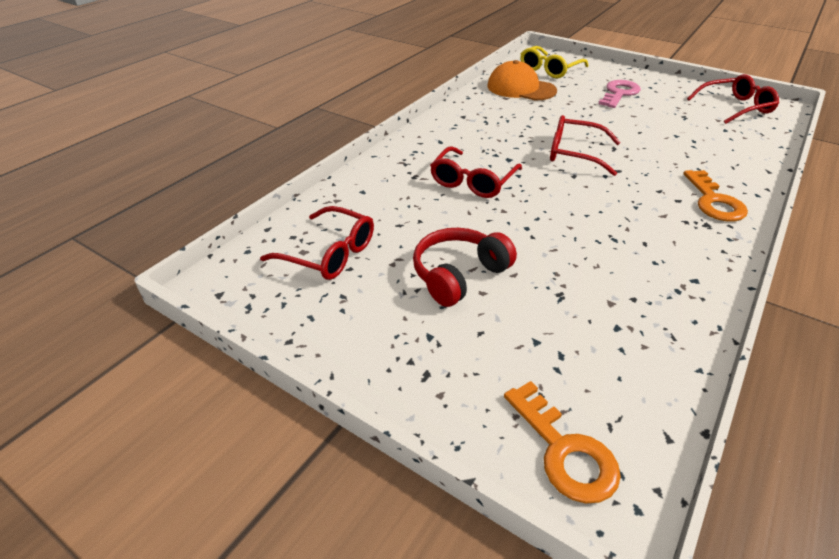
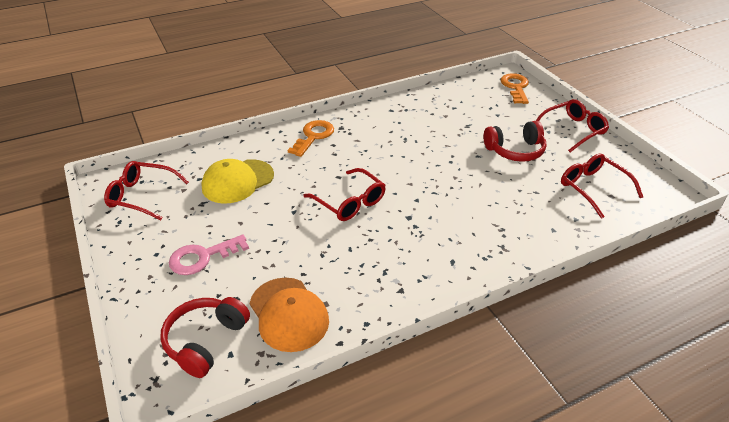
camera: 150 degrees left, 0 degrees up
(472, 181) = (457, 207): red glasses -> red glasses (573, 130)
(549, 69) = (205, 341): yellow glasses -> red headphones
(692, 138) = (238, 181): none -> yellow cap

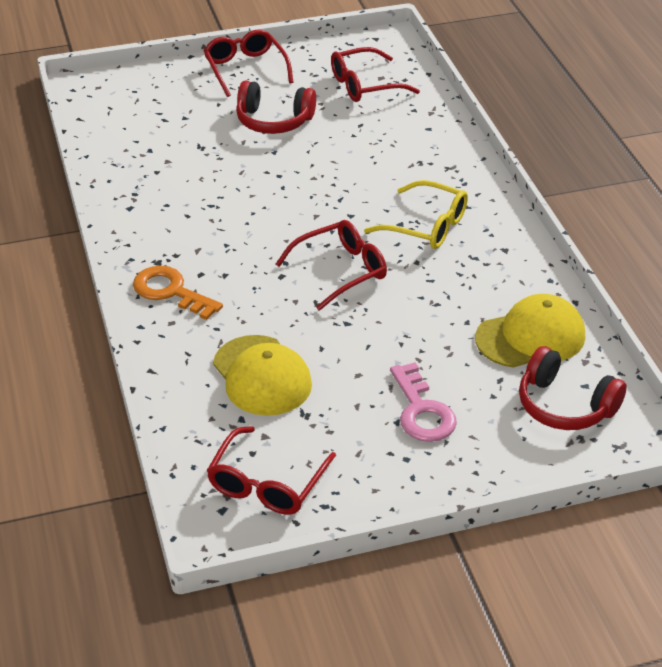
camera: 80 degrees left, 0 degrees up
(289, 314) = (531, 337): orange cap -> yellow cap
(417, 240) = (426, 226): none -> yellow glasses
(515, 87) = (121, 88): orange key -> none
(515, 151) = (273, 121): red headphones -> red headphones turned 105 degrees clockwise

